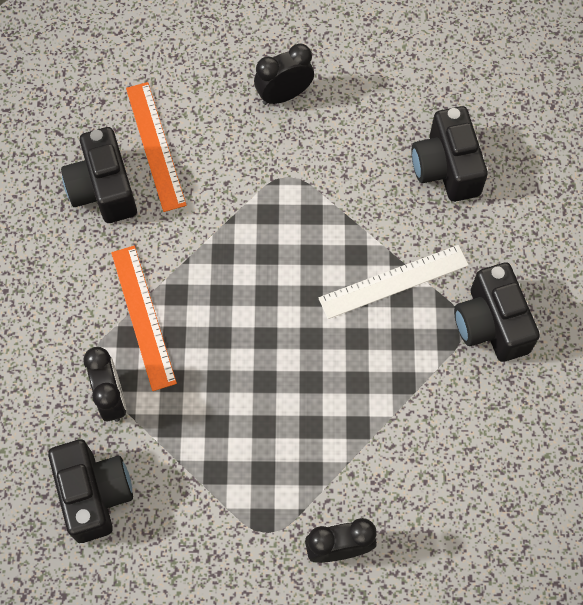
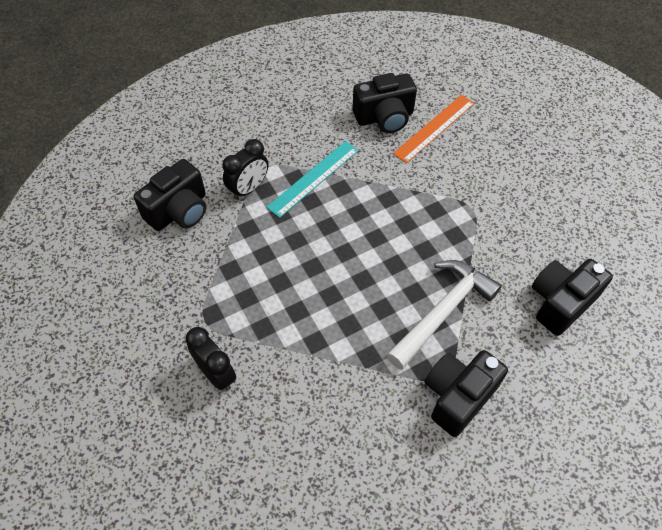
camera: 60 degrees right, 10 degrees down
(103, 189) = (384, 117): black camera -> black camera turned 150 degrees counterclockwise
(143, 317) = (313, 178): orange ruler -> turquoise ruler
(284, 95) = (529, 177): black clock -> none
(393, 282) = (443, 311): white ruler -> white hammer

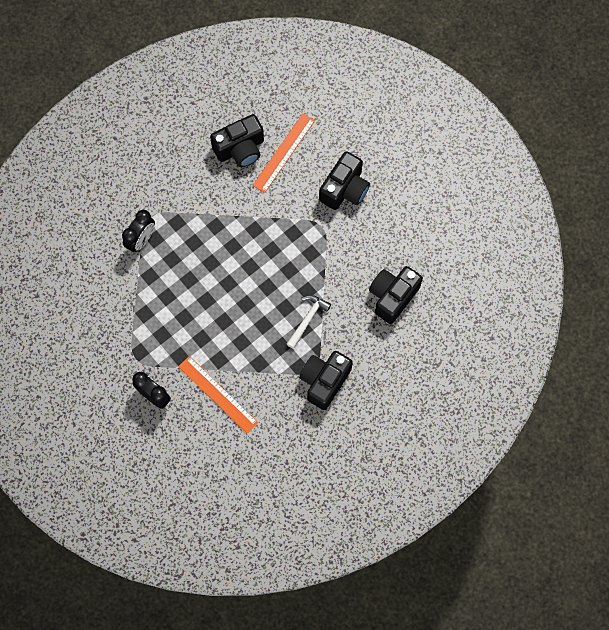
camera: 10 degrees left, 15 degrees up
(179, 211) = (91, 270): black camera -> black camera (344, 189)
(304, 387) = (217, 394): none -> orange ruler
(313, 178) = (191, 221): turquoise ruler -> none
(443, 311) = (307, 319): white hammer -> white hammer, size x0.59

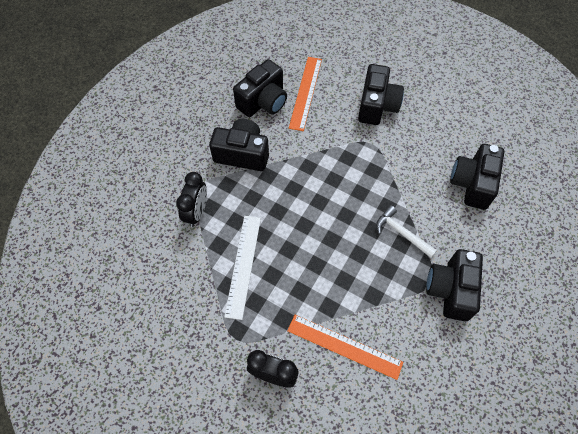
camera: 20 degrees left, 10 degrees down
(163, 301) = (243, 265): none -> white ruler
(201, 197) = (242, 154): none -> black camera
(307, 319) = (401, 233): white hammer -> white hammer turned 60 degrees counterclockwise

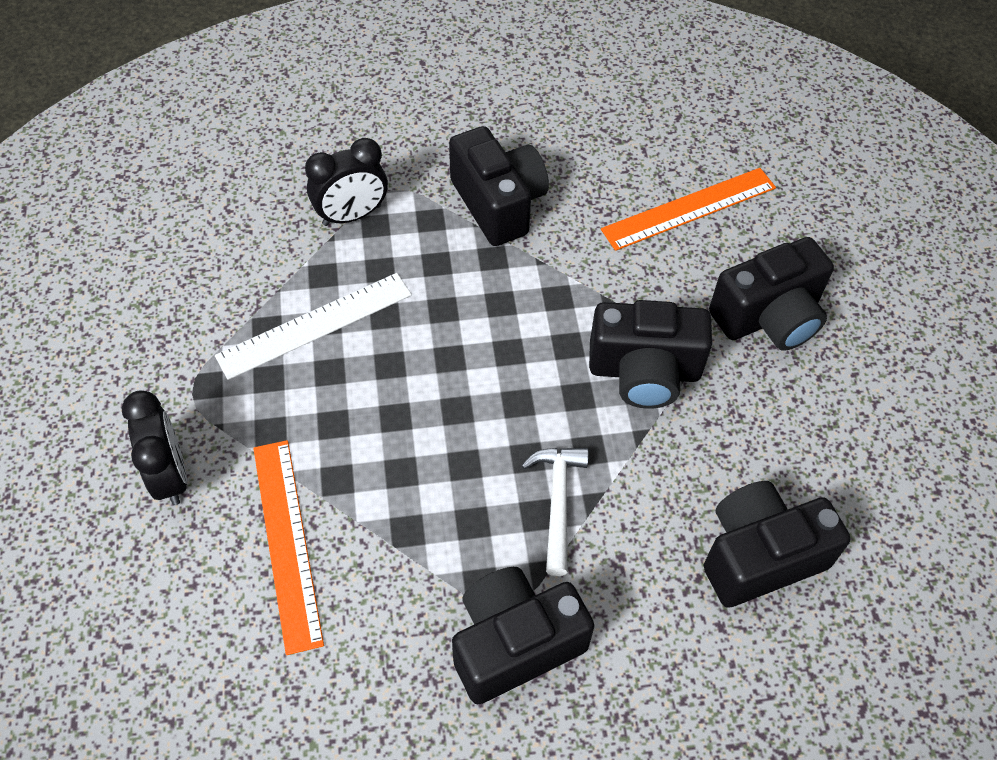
camera: 50 degrees right, 5 degrees down
(263, 101) = (616, 168): black camera -> black camera (644, 372)

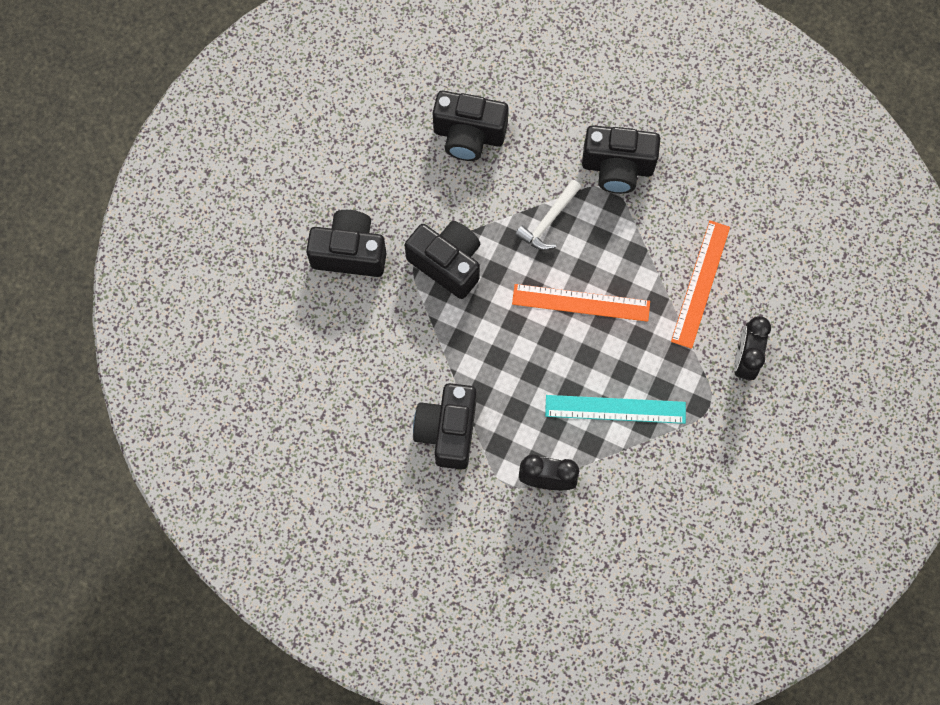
camera: 145 degrees left, 15 degrees up
(315, 325) = (615, 409): white ruler -> turquoise ruler
(689, 208) = (332, 352): orange ruler -> orange ruler (581, 303)

